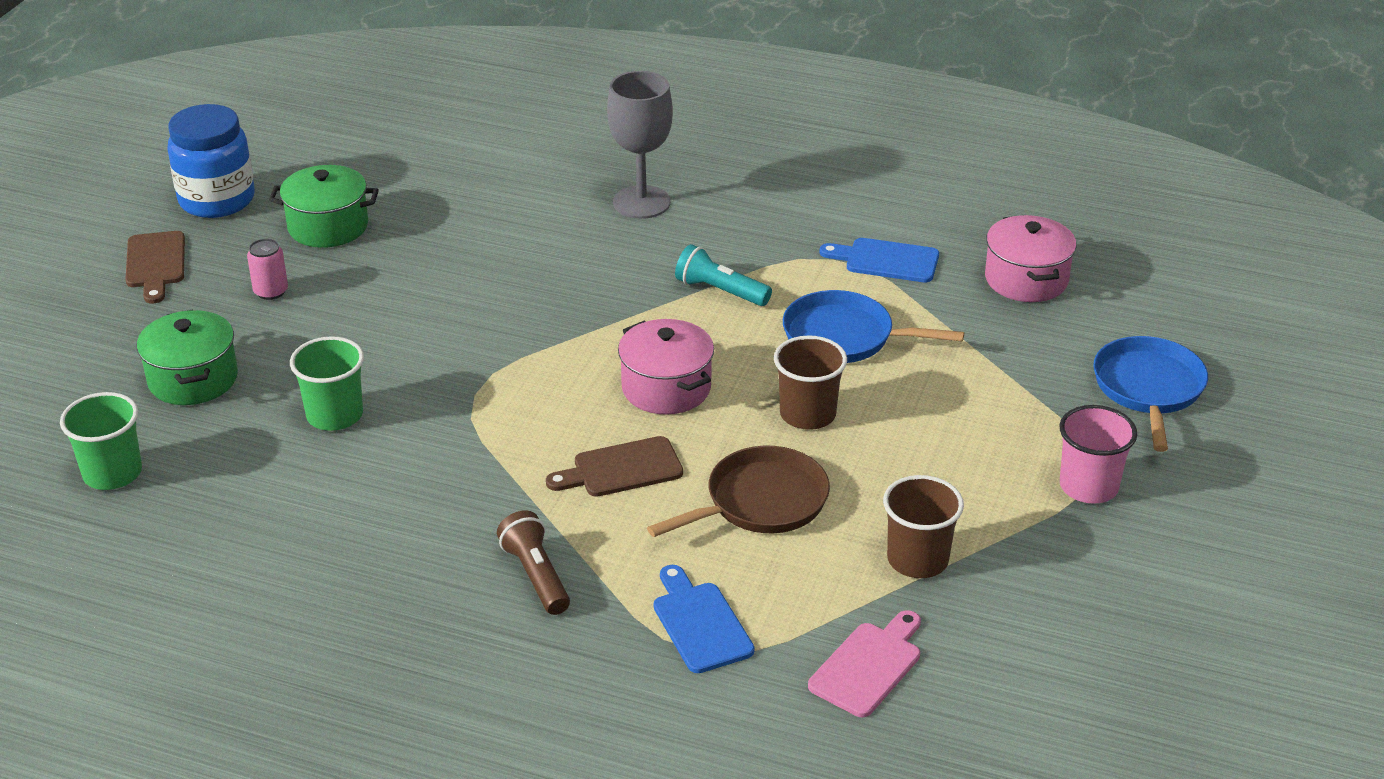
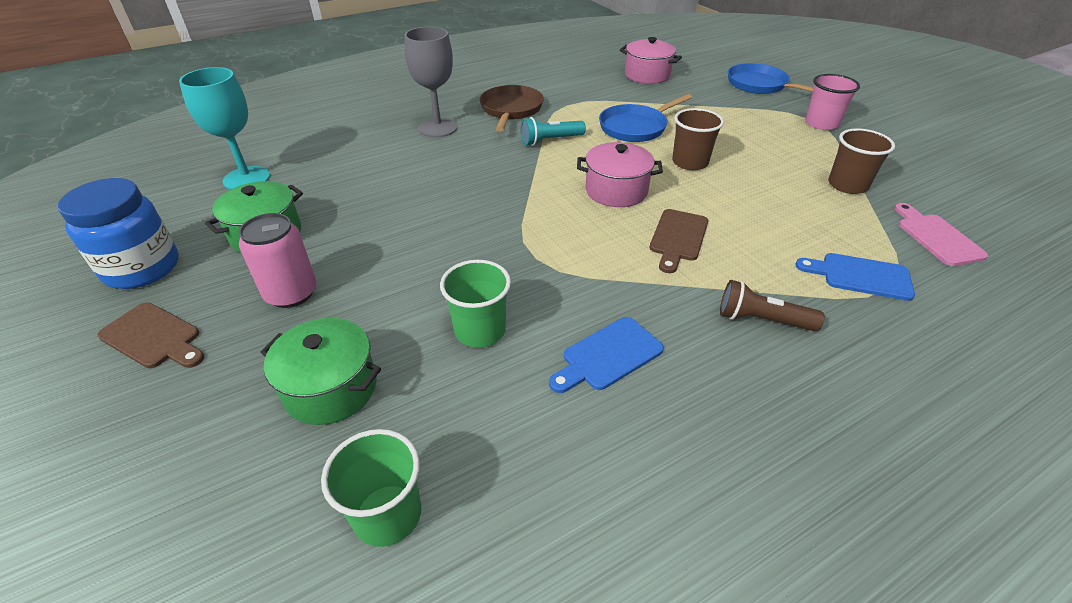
camera: 50 degrees left, 5 degrees up
(271, 291) = (291, 293): pink can -> pink can, size x1.64
(394, 157) = (247, 178): none -> turquoise goblet
(760, 502) = (756, 207): brown pan -> brown pan (511, 110)
(886, 260) = (588, 94): blue cutting board -> blue cutting board (608, 356)

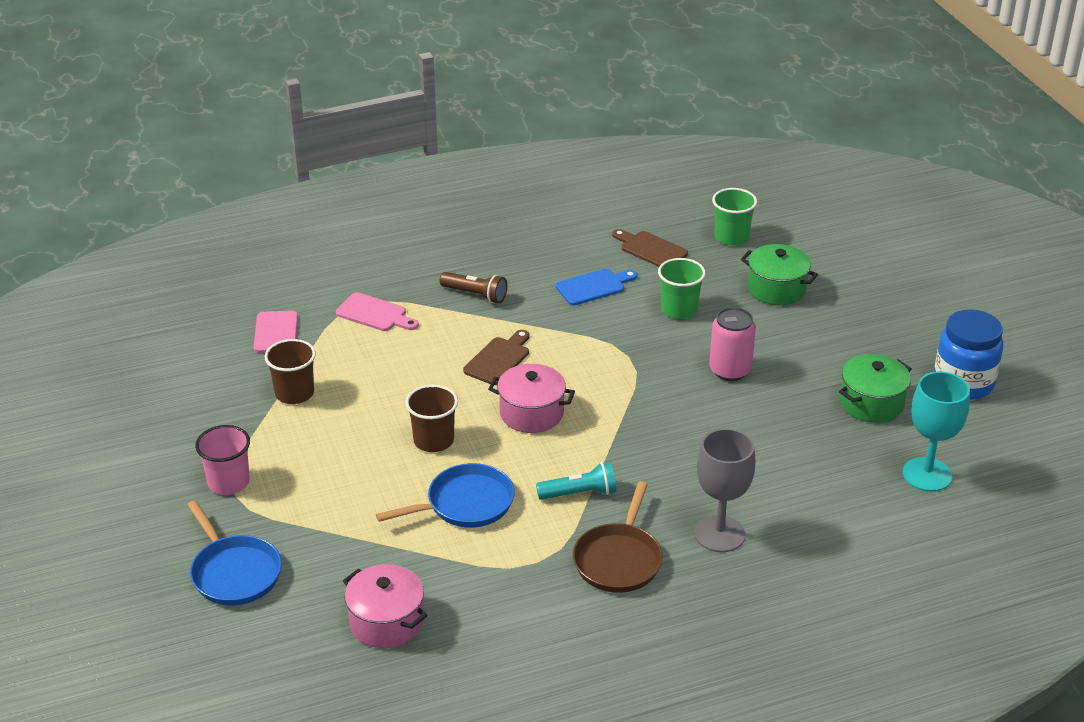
camera: 170 degrees left, 5 degrees down
(154, 337) = (914, 330): brown cutting board -> brown cutting board (651, 249)
(291, 293) = (826, 349): pink can -> pink can (730, 370)
(860, 276) = (375, 314): blue cutting board -> pink cutting board

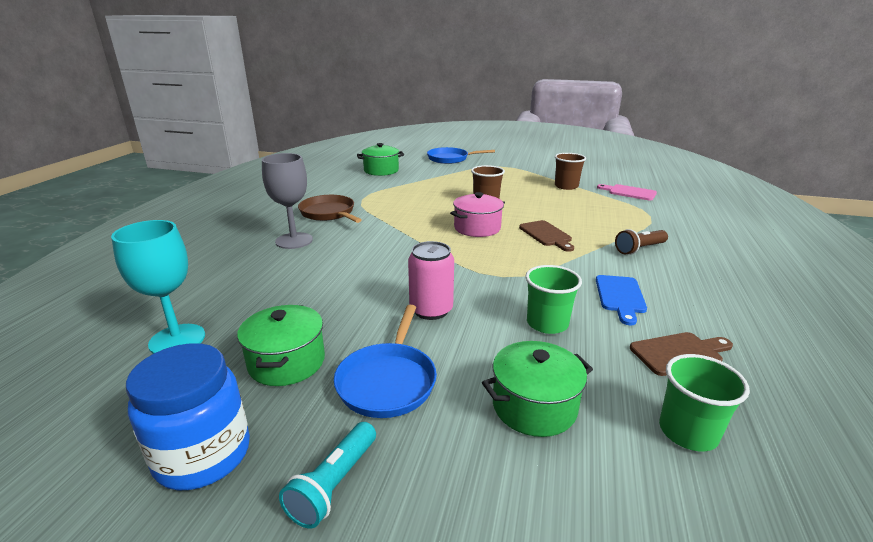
camera: 125 degrees right, 10 degrees down
(228, 482) = (509, 166): pink cup -> none
(375, 314) = (635, 217): pink cutting board -> none
(386, 622) = (381, 171): pink pot -> green pot
(465, 504) = (426, 196): blue pan -> blue pan (388, 381)
(579, 493) = (390, 219): turquoise flashlight -> turquoise flashlight (334, 484)

